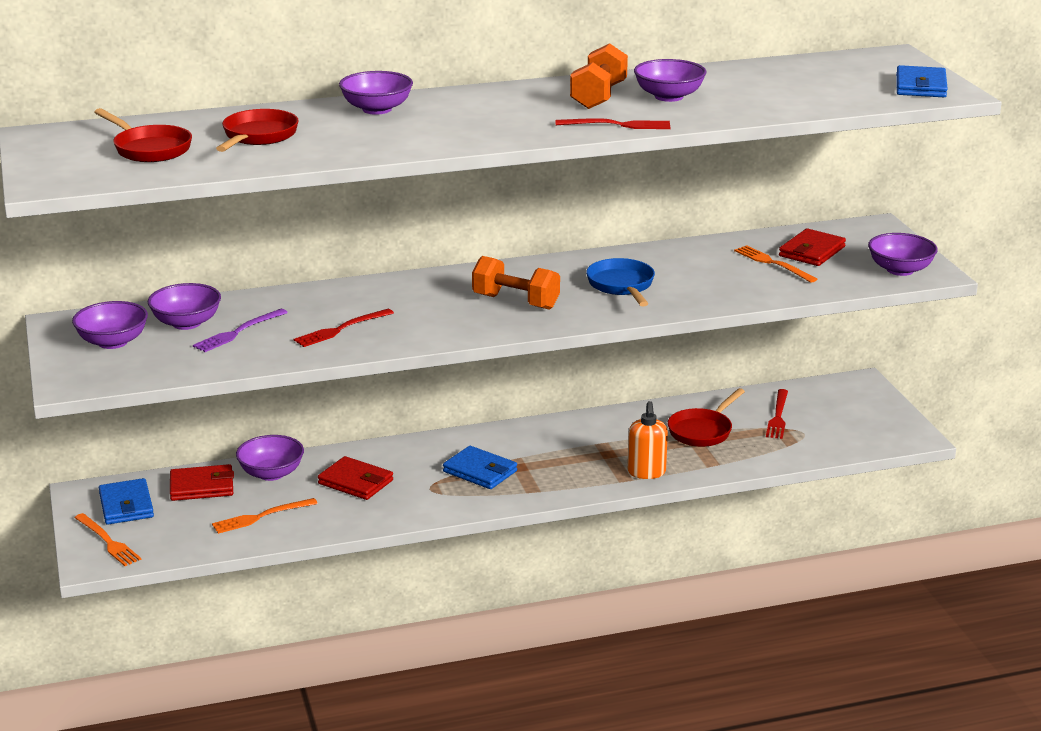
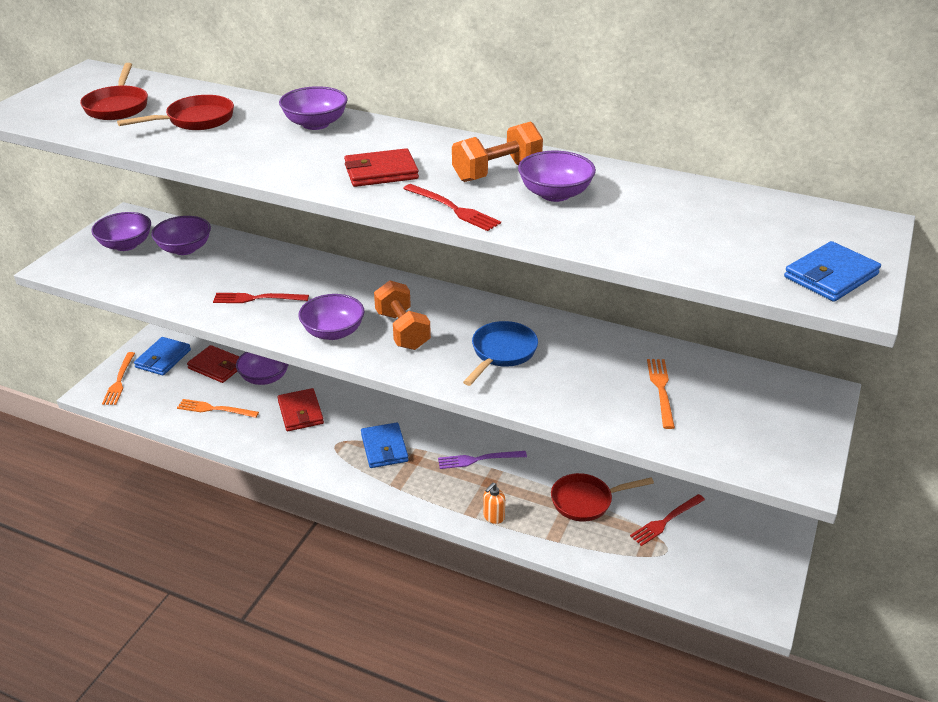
camera: 40 degrees right, 10 degrees up
(238, 332) = (199, 270): purple fork -> purple fork (479, 459)
(646, 472) = (493, 517): orange soap dispenser -> orange soap dispenser, size x0.65
(812, 251) = (716, 393): red wallet -> red wallet (381, 172)
(900, 270) = (773, 456): purple bowl -> purple bowl (333, 332)

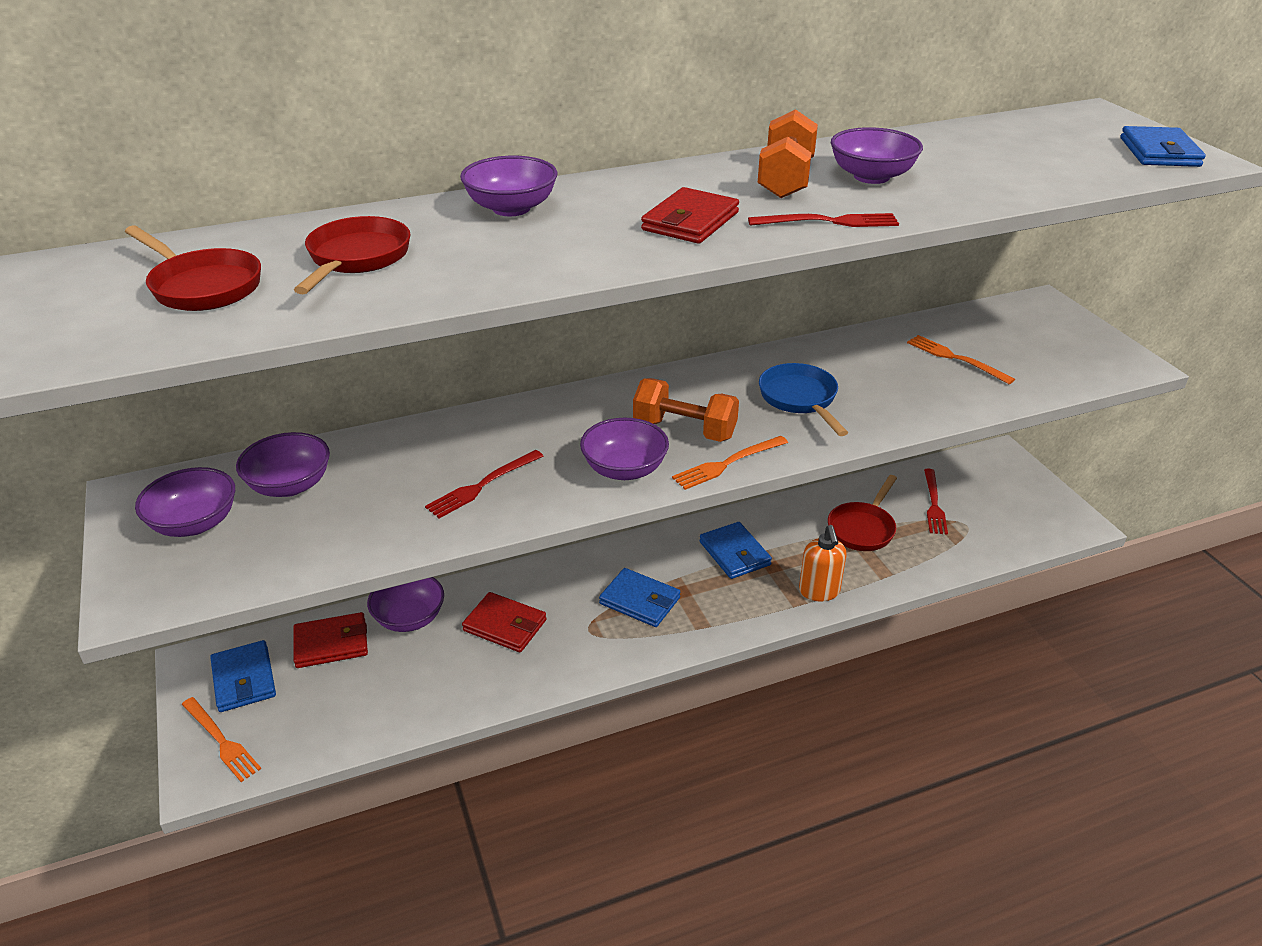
camera: 45 degrees left, 0 degrees up
(215, 409) = (402, 687): orange fork -> orange fork (728, 463)
(479, 459) = (734, 553): purple fork -> blue wallet
(493, 517) = (819, 591): orange soap dispenser -> orange soap dispenser, size x1.53

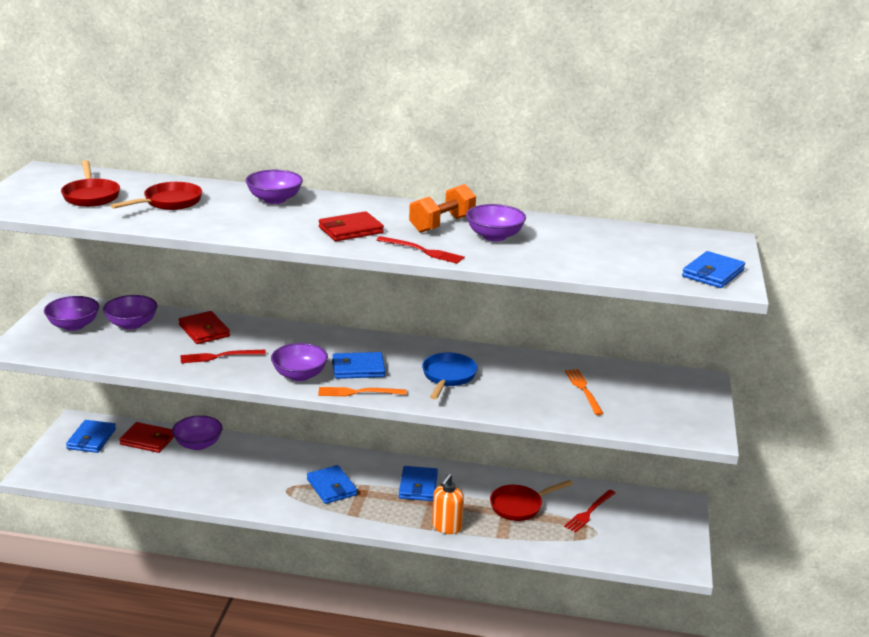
camera: 30 degrees right, 10 degrees down
(221, 740) = (56, 461): orange fork -> none
(505, 625) = (243, 468): red wallet -> red wallet (204, 330)
(684, 430) = (358, 368): orange dumbbell -> blue wallet

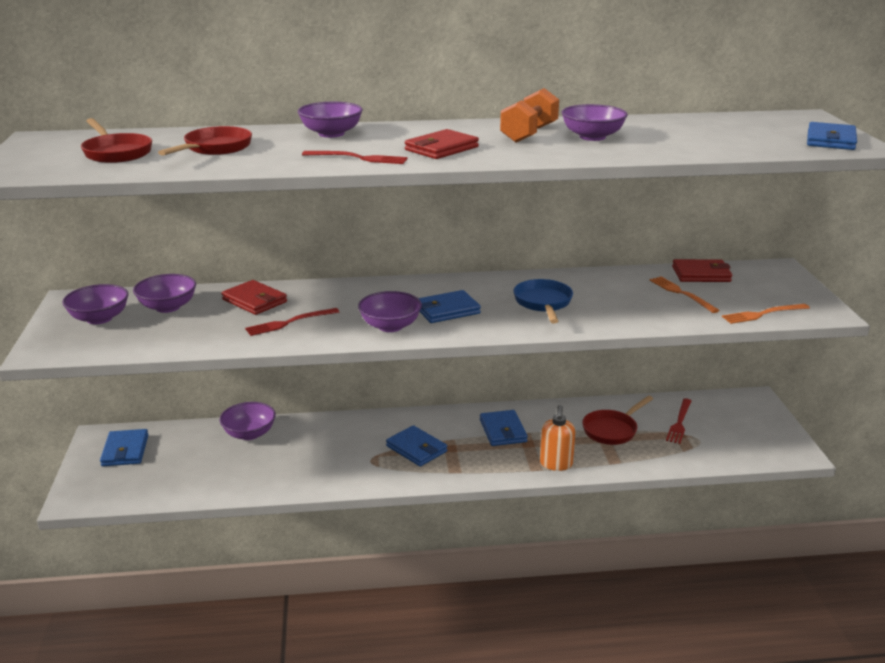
camera: 15 degrees left, 0 degrees up
(148, 440) = (190, 440): red wallet -> red wallet (701, 274)
(359, 392) = (465, 332): orange fork -> orange fork (763, 314)
(422, 251) = (536, 156): red fork -> red fork (358, 158)

